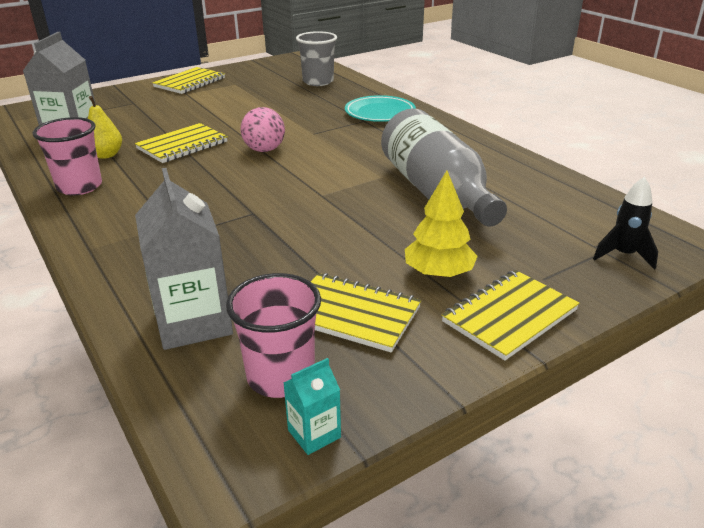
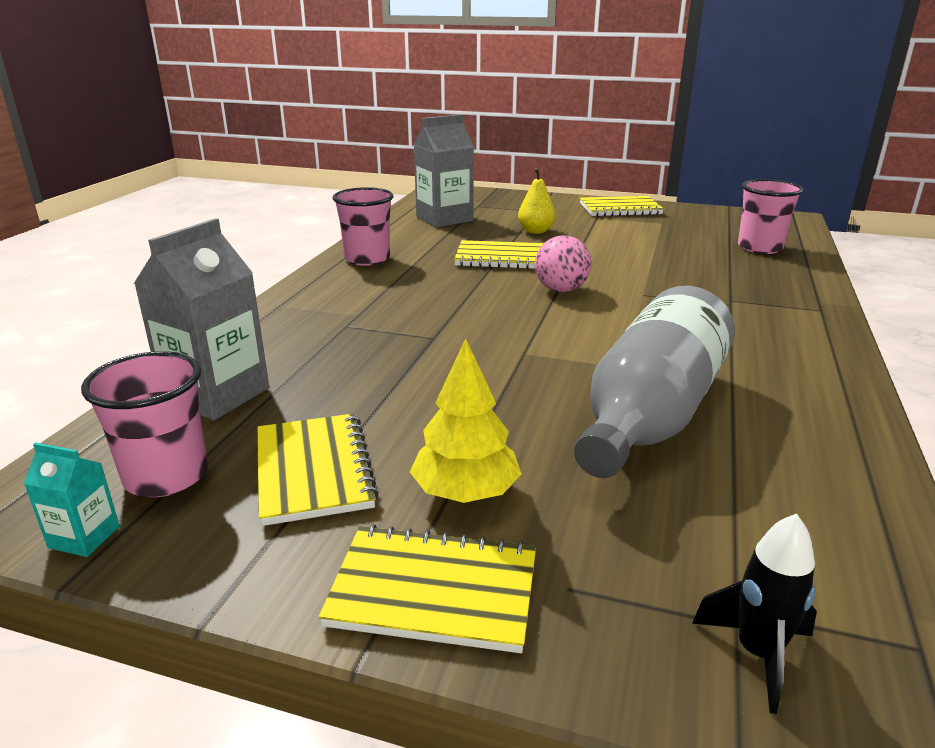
camera: 50 degrees right, 5 degrees down
(106, 155) = (431, 243): yellow pear -> yellow pear (536, 231)
(318, 81) = (760, 248): grey cup -> pink cup
(380, 113) = (768, 304): turquoise plate -> none

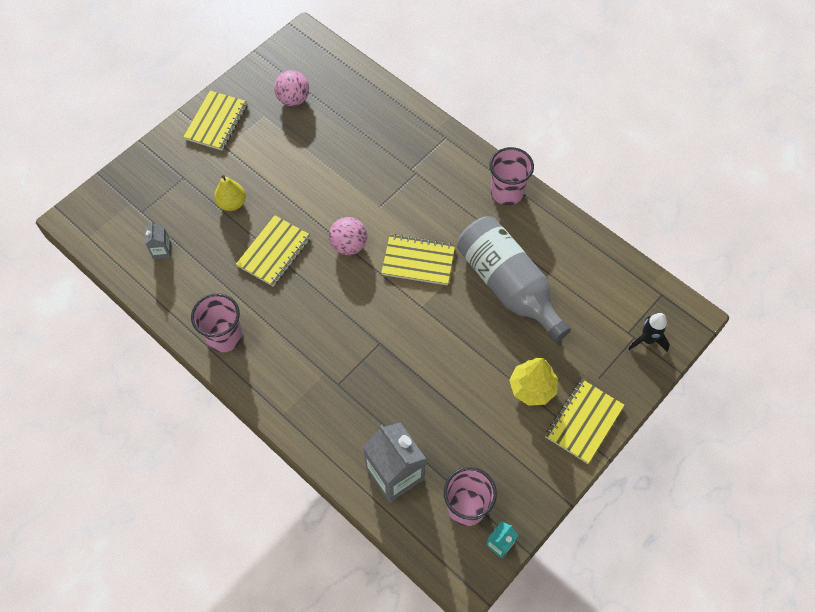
camera: 65 degrees left, 35 degrees up
(313, 470) = (489, 443): yellow notebook -> yellow notebook (418, 261)
(444, 219) = (162, 250): grey carton -> grey carton, size x0.48
(706, 229) = (293, 99): none -> pink ball
(760, 248) = (345, 96): pink cup -> pink cup (506, 192)

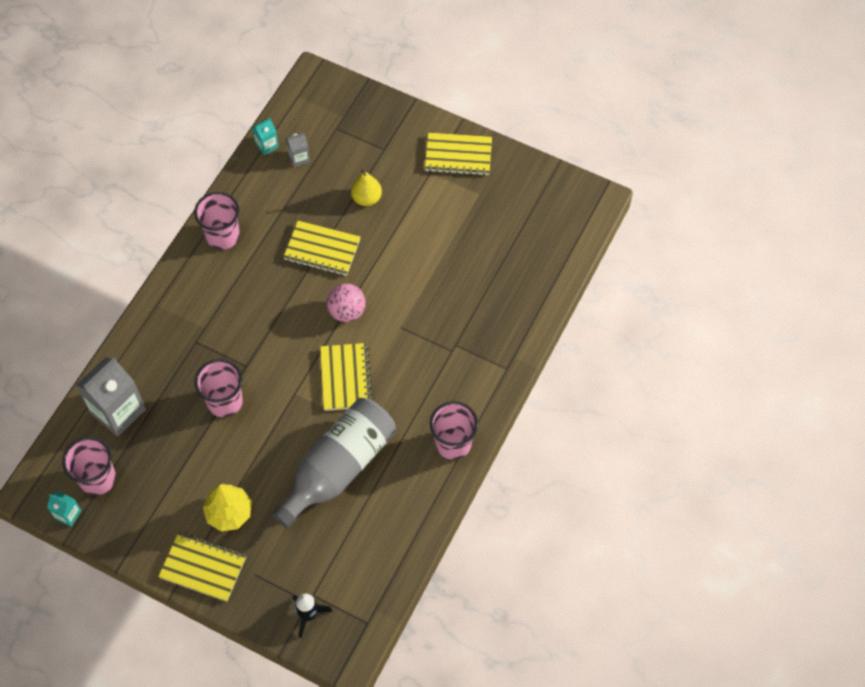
camera: 75 degrees right, 0 degrees up
(134, 276) = (267, 145): none -> turquoise carton
(293, 99) = (509, 214): pink ball -> none
(413, 370) = (225, 401): none -> pink cup

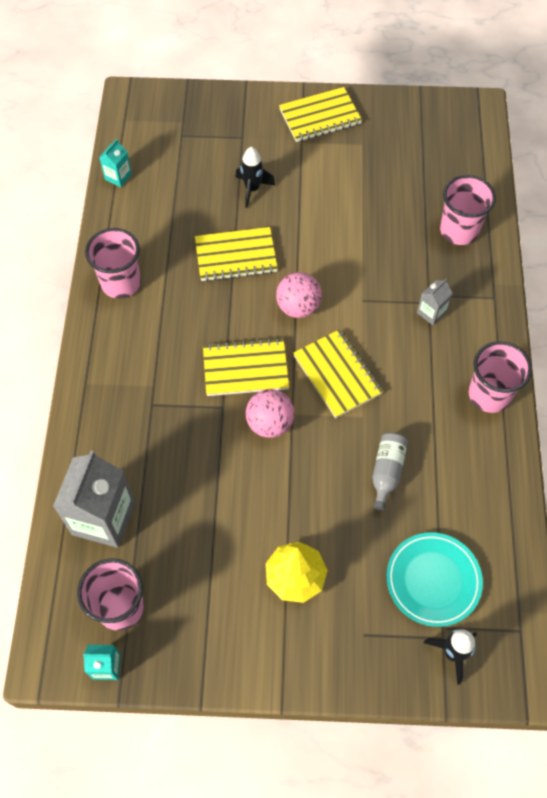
camera: 25 degrees left, 0 degrees up
(203, 567) = (301, 654): yellow notebook -> yellow notebook (245, 369)
(225, 401) = (220, 455): pink cup -> pink cup (459, 230)
(274, 393) = (270, 423): none -> pink ball
(299, 158) = (159, 177): grey carton -> grey carton (431, 312)
(326, 560) = (433, 580): none -> turquoise plate
(339, 467) = (386, 472): grey bottle -> grey bottle, size x0.43
(366, 198) = (252, 189): yellow pear -> black rocket

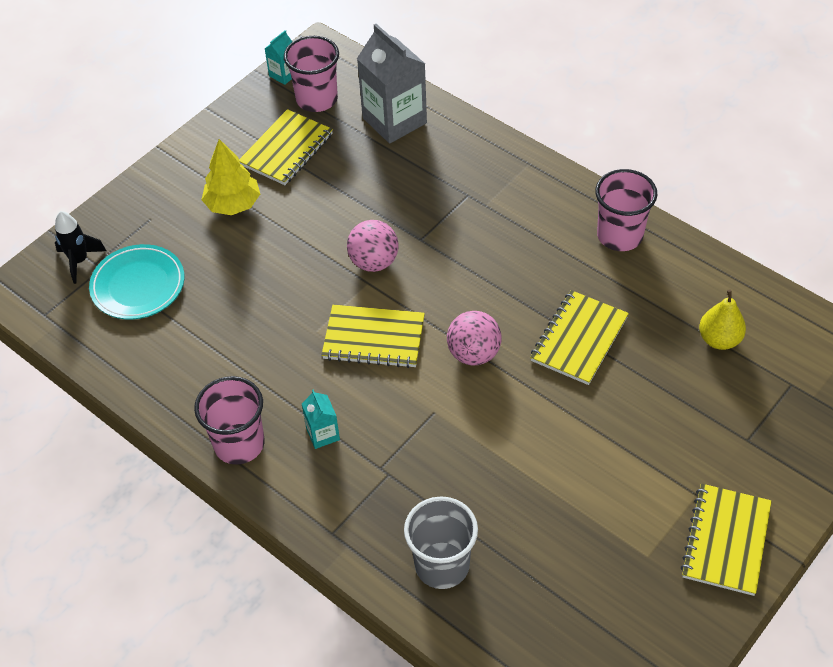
camera: 130 degrees right, 10 degrees down
(118, 177) = (766, 298): turquoise carton -> turquoise carton (323, 434)
(174, 184) = (719, 339): none -> yellow pear
(245, 369) = (443, 275): yellow notebook -> yellow notebook (286, 149)
(252, 189) = (659, 404): black rocket -> none
(386, 472) = (251, 314): grey bottle -> none
(431, 312) = (367, 461): grey carton -> none
(459, 230) = (442, 565): pink cup -> grey cup

